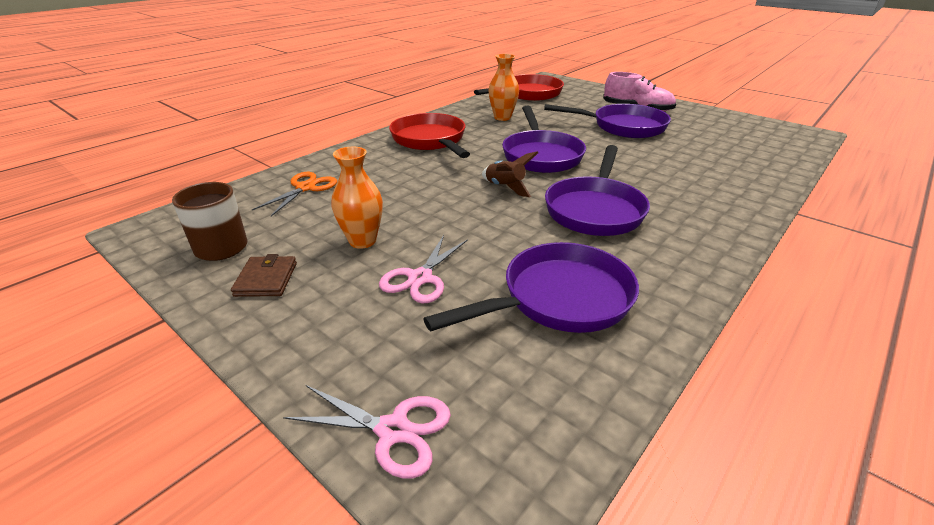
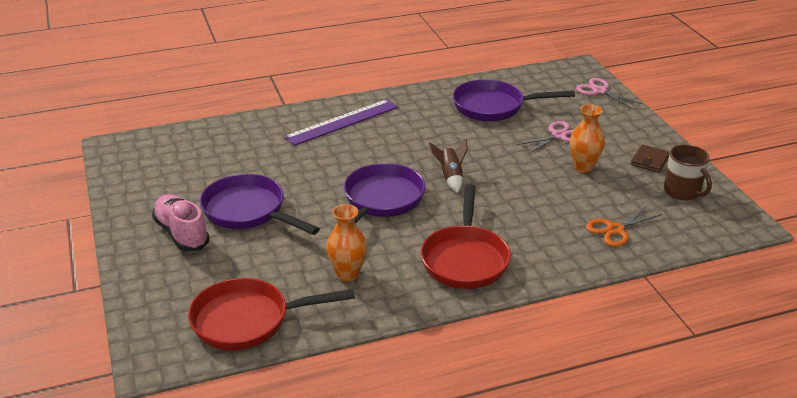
camera: 150 degrees left, 0 degrees up
(595, 210) = (409, 141): purple pan -> none
(698, 208) = (342, 122): none -> purple ruler

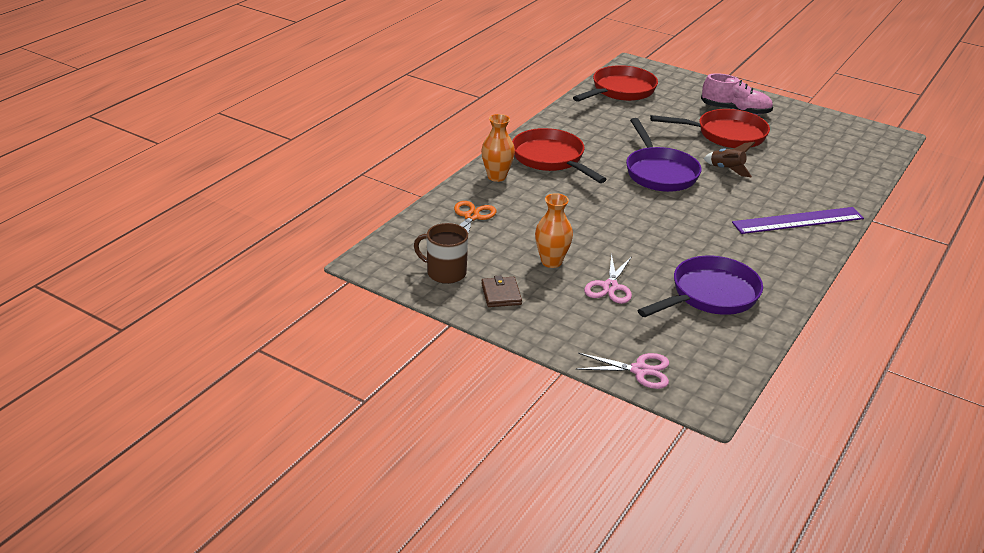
camera: 140 degrees right, 0 degrees up
(248, 211) = (726, 135): purple pan -> red pan
(342, 122) = (798, 220): purple ruler -> purple ruler turned 60 degrees clockwise
(347, 274) = (607, 126): orange vase -> orange vase (496, 177)
(450, 177) = (641, 208): brown rocket -> brown rocket (727, 170)

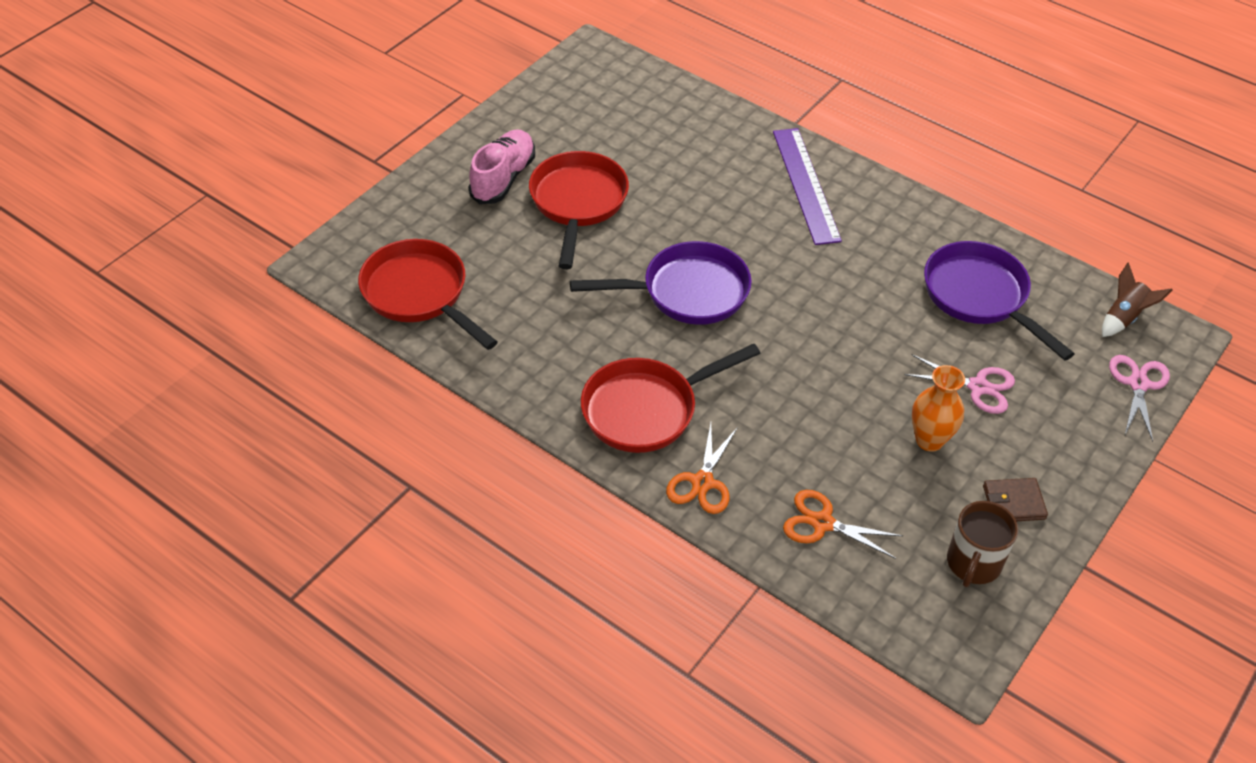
camera: 85 degrees left, 15 degrees up
(496, 177) = (702, 482): orange vase -> orange scissors
(727, 170) = (679, 222): brown rocket -> brown rocket (1123, 318)

